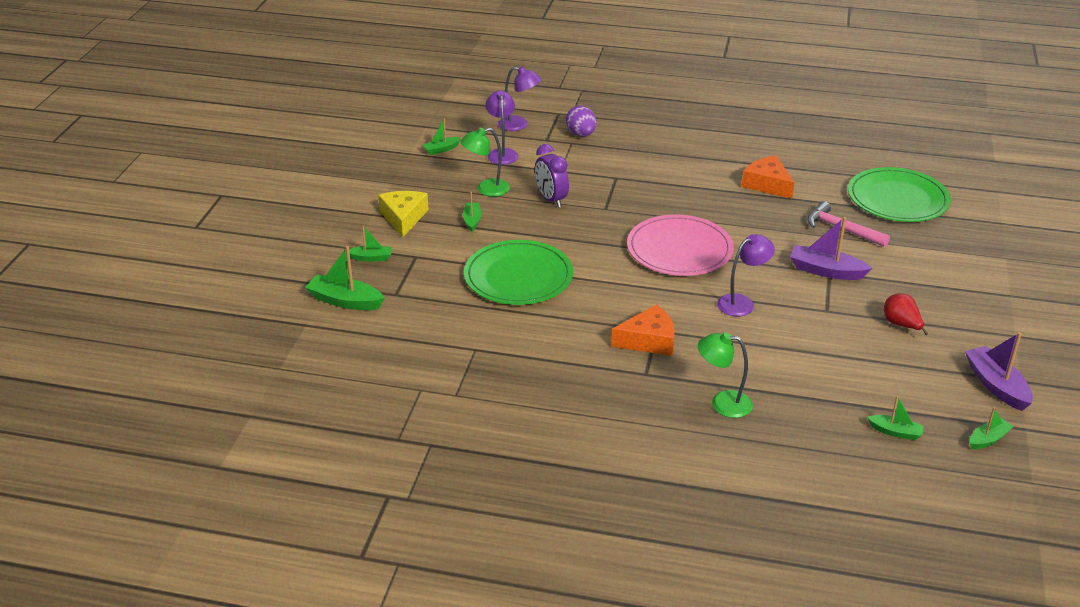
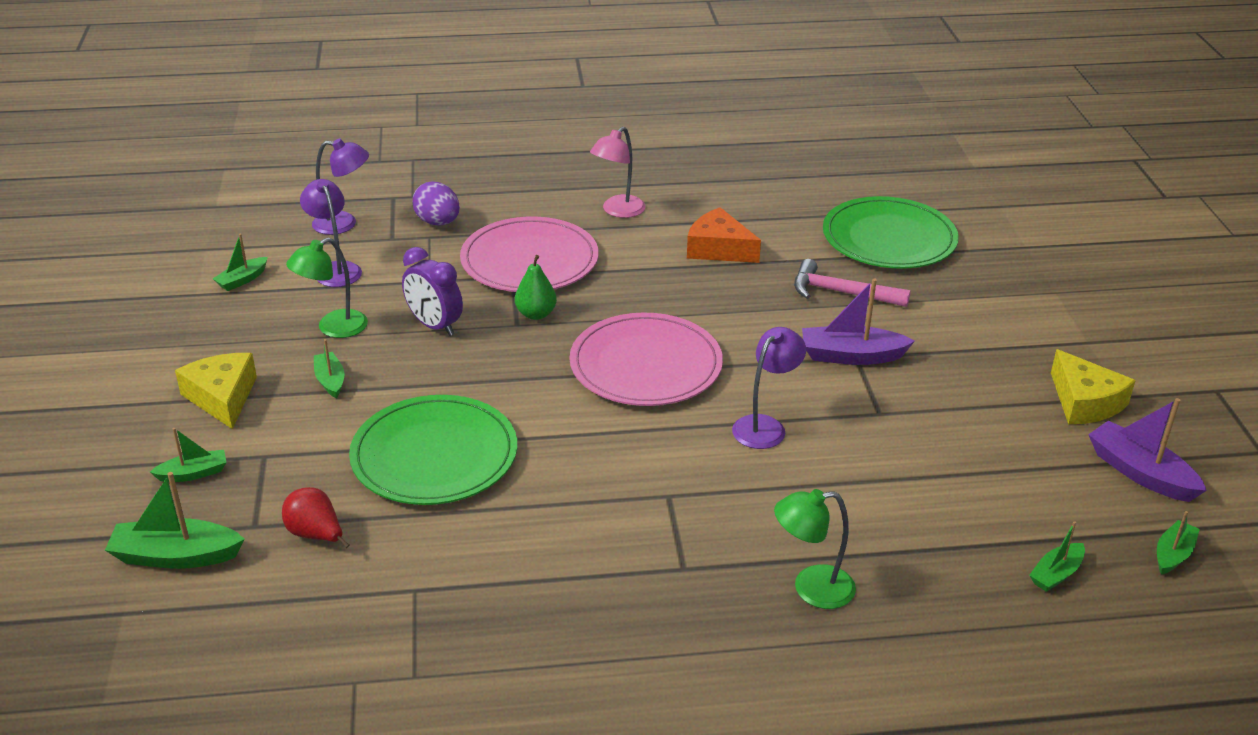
camera: 20 degrees left, 0 degrees up
(620, 204) = (536, 314): none -> green pear
(632, 169) = (529, 260): none -> pink plate
(649, 340) = (665, 514): orange cheese -> none
(708, 147) = (618, 211): none -> pink lamp
(895, 432) = (1056, 574): green boat -> green boat turned 135 degrees clockwise
(901, 325) = (982, 413): red pear -> red pear (316, 535)
(982, 333) = (1084, 402): none -> yellow cheese

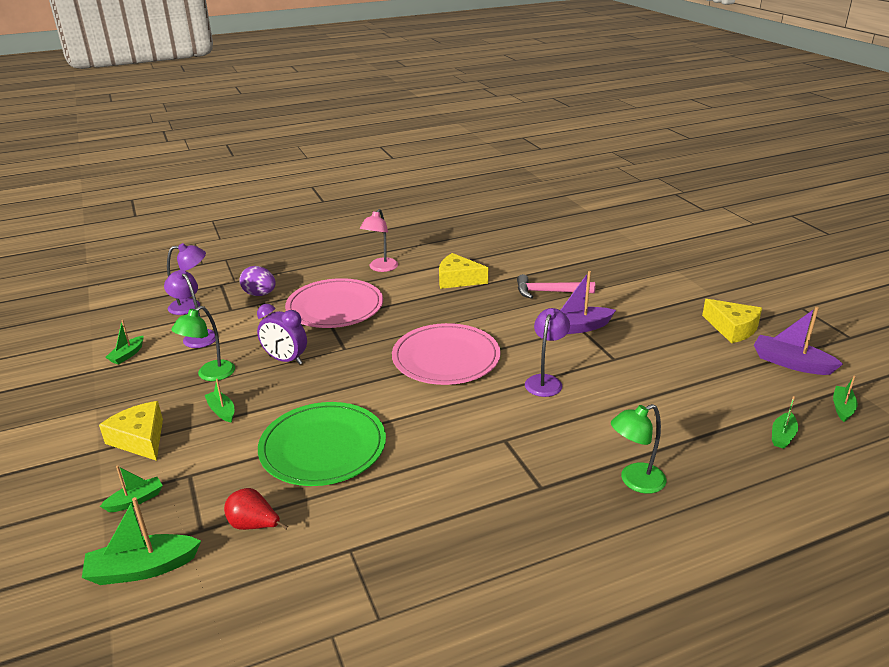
camera: 15 degrees left, 5 degrees down
(536, 314) = (355, 339): green pear -> none
(718, 249) = (458, 279): orange cheese -> yellow cheese
(889, 238) = (560, 256): green plate -> none

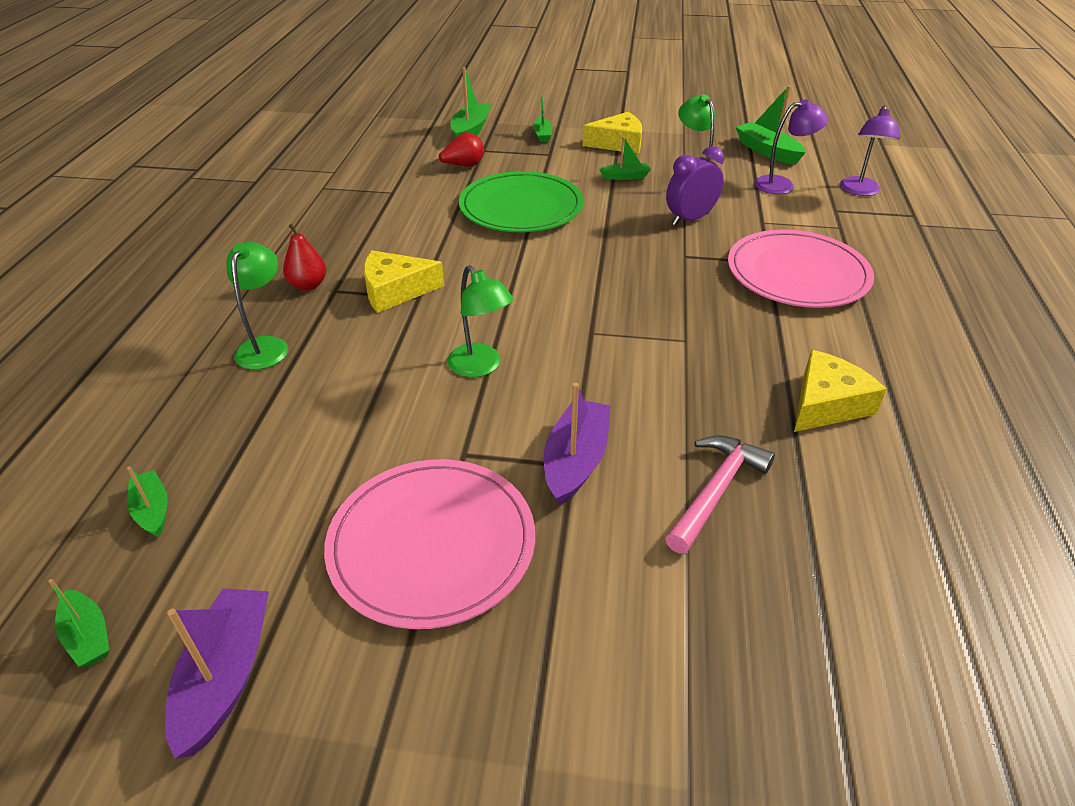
camera: 120 degrees right, 10 degrees up
(127, 355) = (767, 151): green boat -> green boat, size x1.70
(260, 294) = (868, 233): purple egg -> none
(381, 268) = (911, 342): pink lamp -> none
(446, 358) = (602, 314): pink plate -> pink plate (432, 544)
(545, 381) = (480, 367): purple lamp -> green lamp
(551, 507) = (308, 285): none -> red pear
(732, 328) = (391, 681): yellow cheese -> yellow cheese (395, 291)
(791, 363) = (226, 676): purple boat -> purple boat turned 60 degrees counterclockwise

